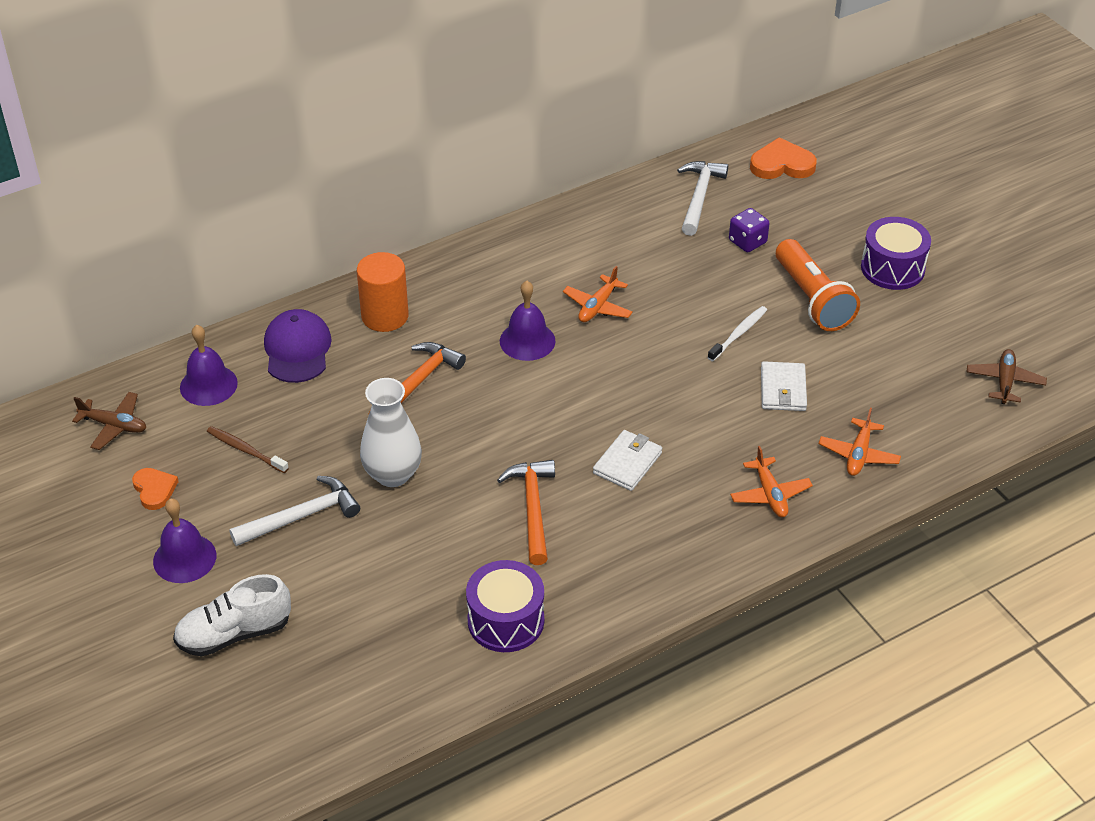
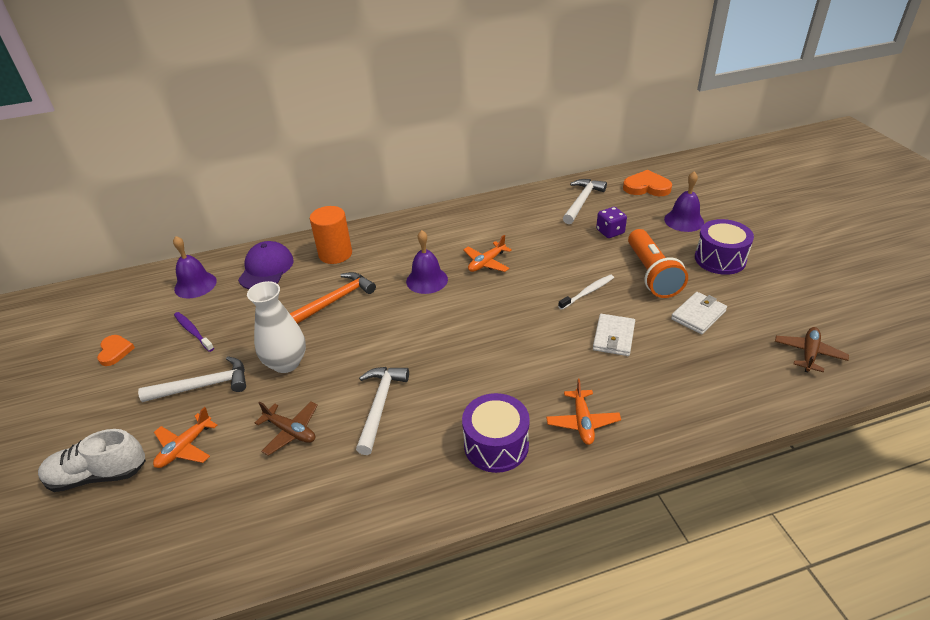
camera: 15 degrees right, 5 degrees down
(114, 426) = (118, 304): brown plane -> brown plane (291, 431)
(184, 558) = (102, 406): purple bell -> purple bell (684, 220)
(245, 450) = (193, 331): brown toothbrush -> purple toothbrush
(506, 621) = (316, 502): purple drum -> purple drum (496, 445)
(532, 509) = (380, 405): orange hammer -> white hammer
(627, 463) = (469, 379): white wallet -> white wallet (698, 315)
(858, 454) = (668, 398): orange plane -> orange plane (185, 447)

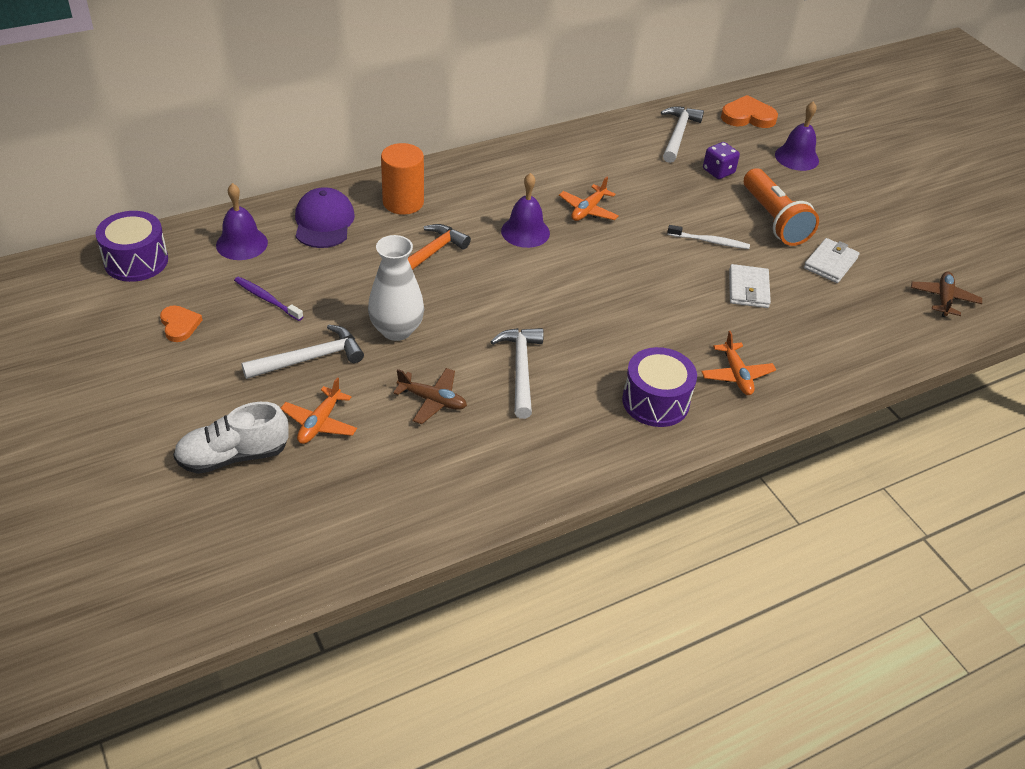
camera: 15 degrees left, 5 degrees up
(587, 292) = (710, 241): white toothbrush -> white toothbrush turned 60 degrees clockwise
(720, 259) = (842, 201): purple drum -> purple drum (136, 261)

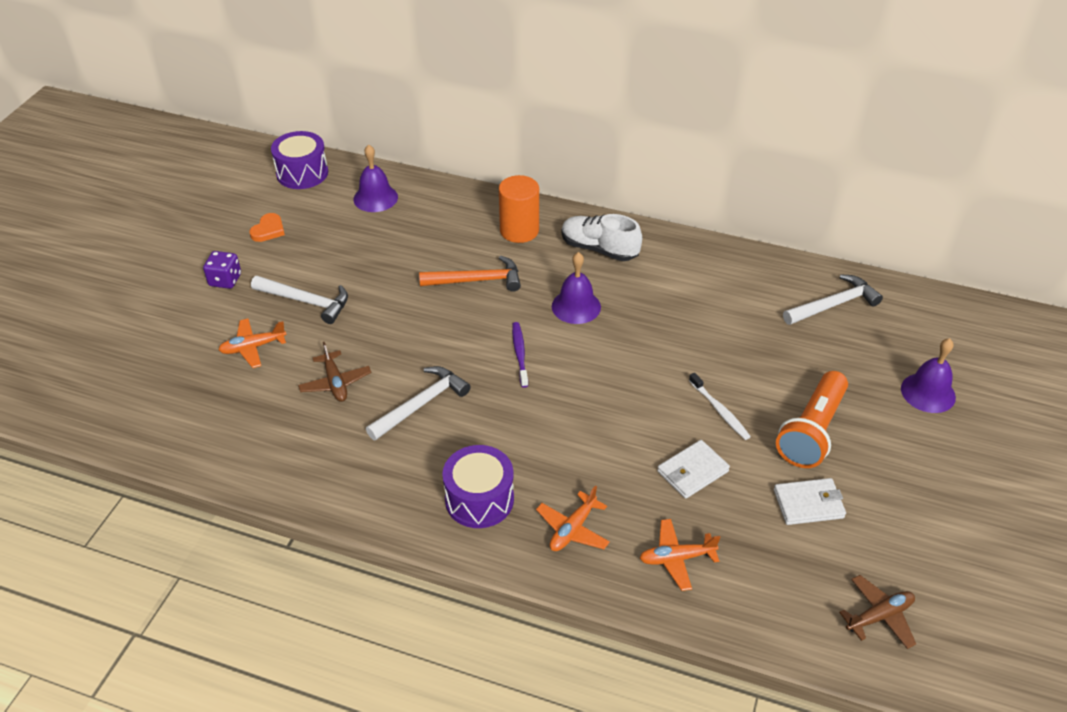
camera: 50 degrees right, 0 degrees up
(233, 456) = (182, 333): white shoe -> white shoe (599, 249)
(267, 299) = (338, 245): purple toothbrush -> purple toothbrush (520, 354)
(324, 222) = (446, 213): purple cap -> none
(396, 330) = (383, 319): white vase -> none
(588, 210) = (652, 320): orange plane -> orange plane (676, 558)
(718, 171) = (823, 358): purple dice -> purple dice (225, 280)
(747, 116) = (934, 327): orange heart -> none

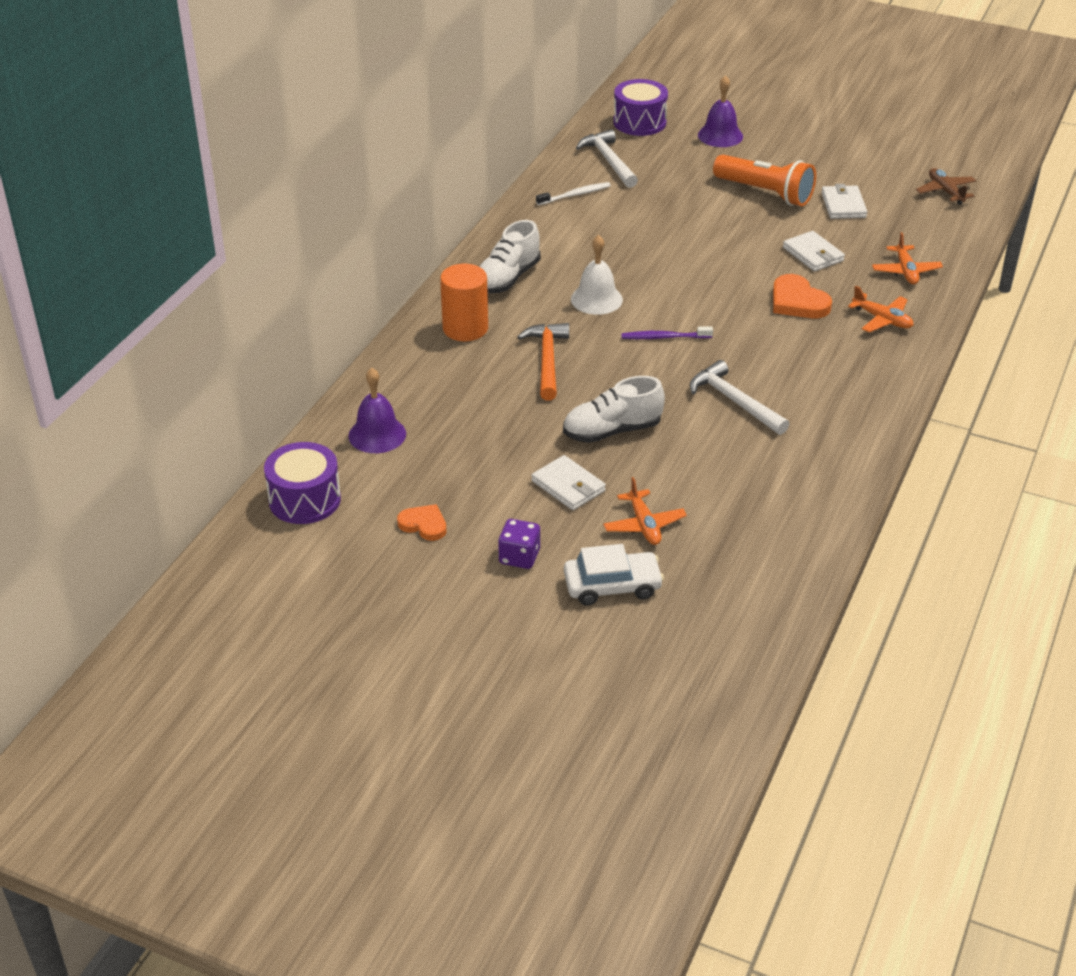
camera: 85 degrees left, 5 degrees down
(183, 331) = (612, 586): none -> white car
(306, 301) = (568, 486): white hammer -> white wallet
(335, 383) = (703, 460): brown plane -> none
(377, 324) = (612, 431): none -> white shoe
(479, 499) = (854, 368): purple drum -> purple drum (639, 122)
(576, 306) = (596, 299): purple bell -> white bell
(596, 455) = (797, 302): none -> orange heart
(720, 411) = (741, 233): white toothbrush -> white toothbrush (575, 195)

